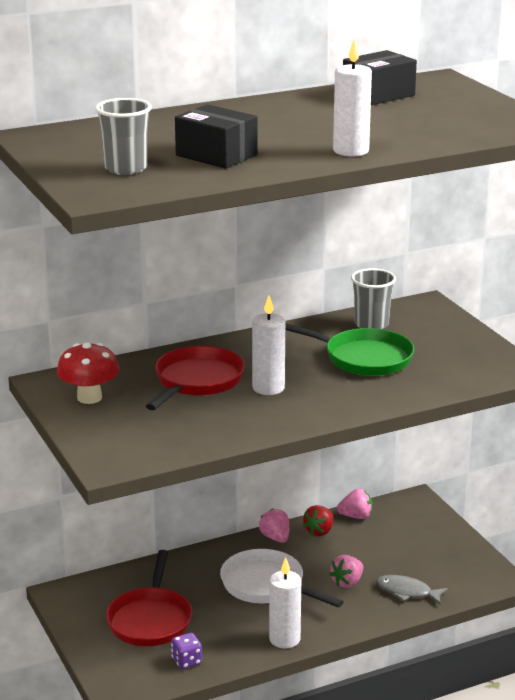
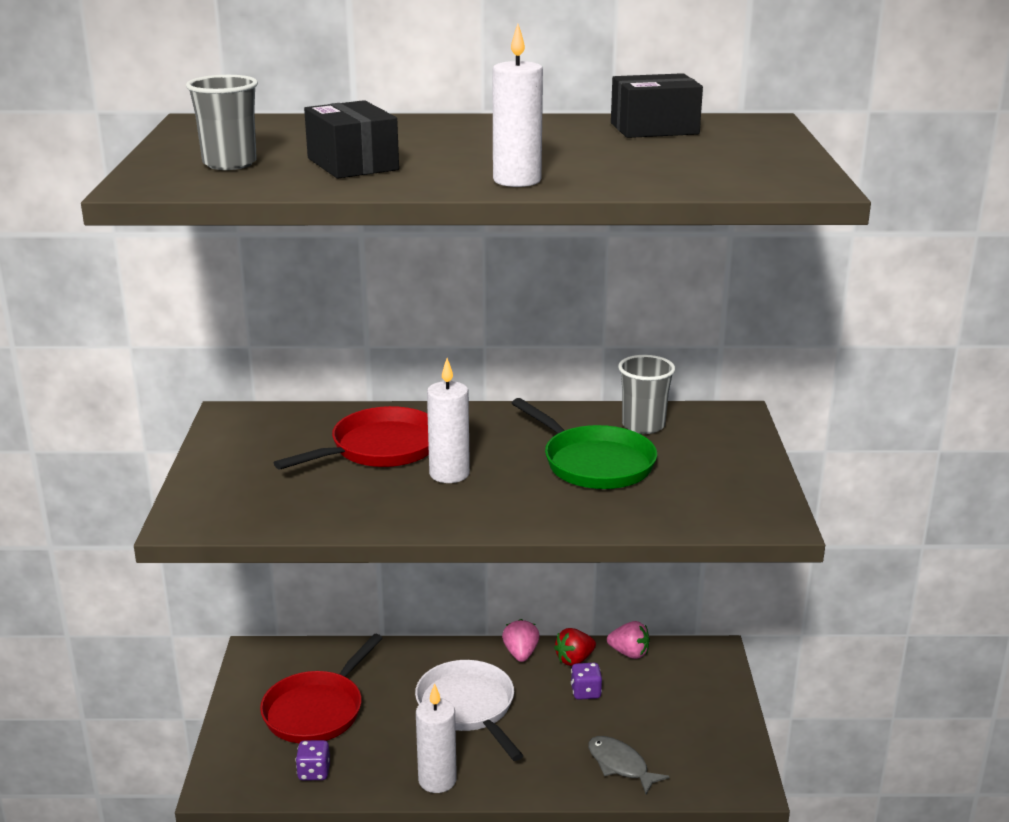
camera: 25 degrees right, 0 degrees up
(89, 398) = (252, 441): red mushroom -> none
(345, 551) = (586, 692): none -> purple dice
(347, 582) = (560, 731): pink strawberry -> none

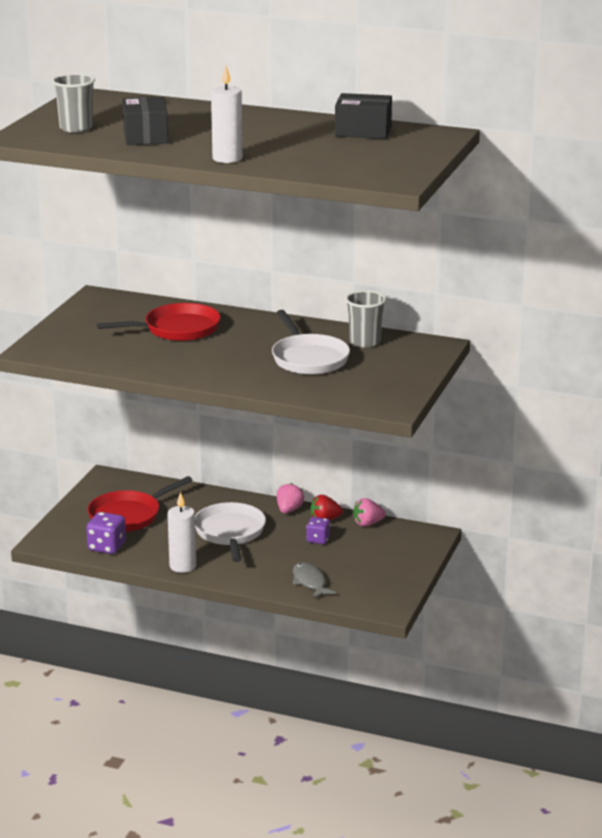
camera: 20 degrees right, 0 degrees up
(314, 772) = (107, 547): purple dice -> purple dice, size x1.51
(449, 474) = (209, 350): white candle -> none
(593, 463) = (308, 358): green pan -> white pan
(629, 653) = (367, 524): pink strawberry -> pink strawberry turned 120 degrees clockwise

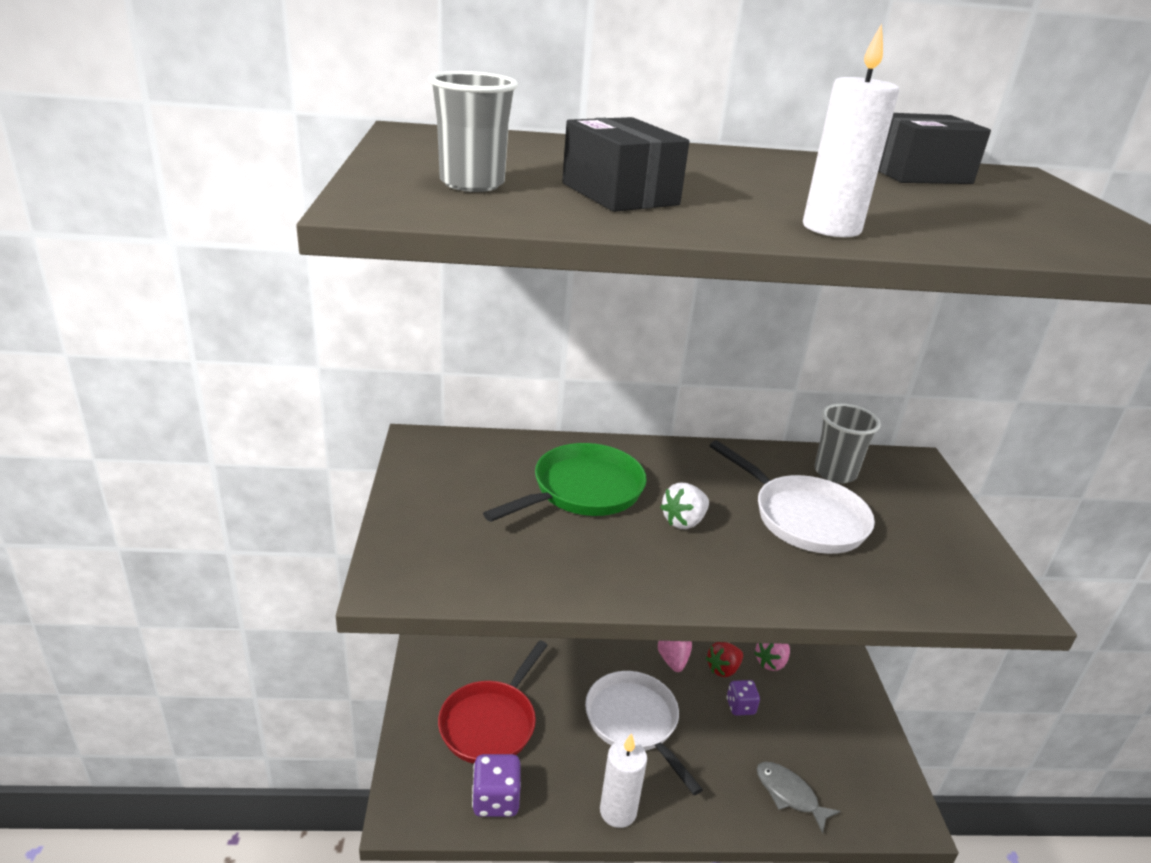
camera: 25 degrees left, 5 degrees up
(177, 329) = (582, 491): red pan -> green pan
(226, 350) = (684, 521): none -> white strawberry

